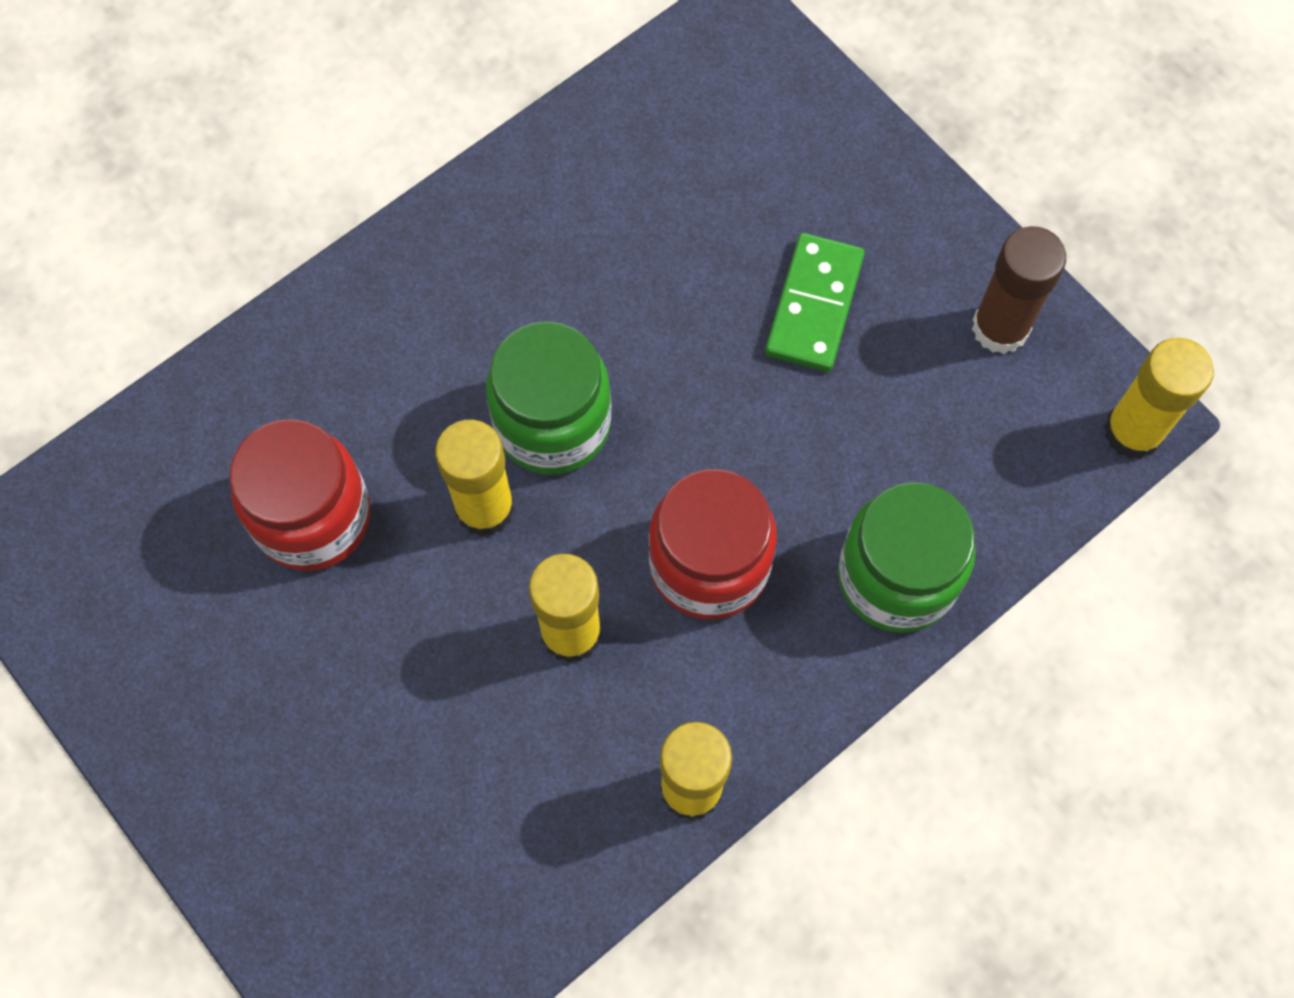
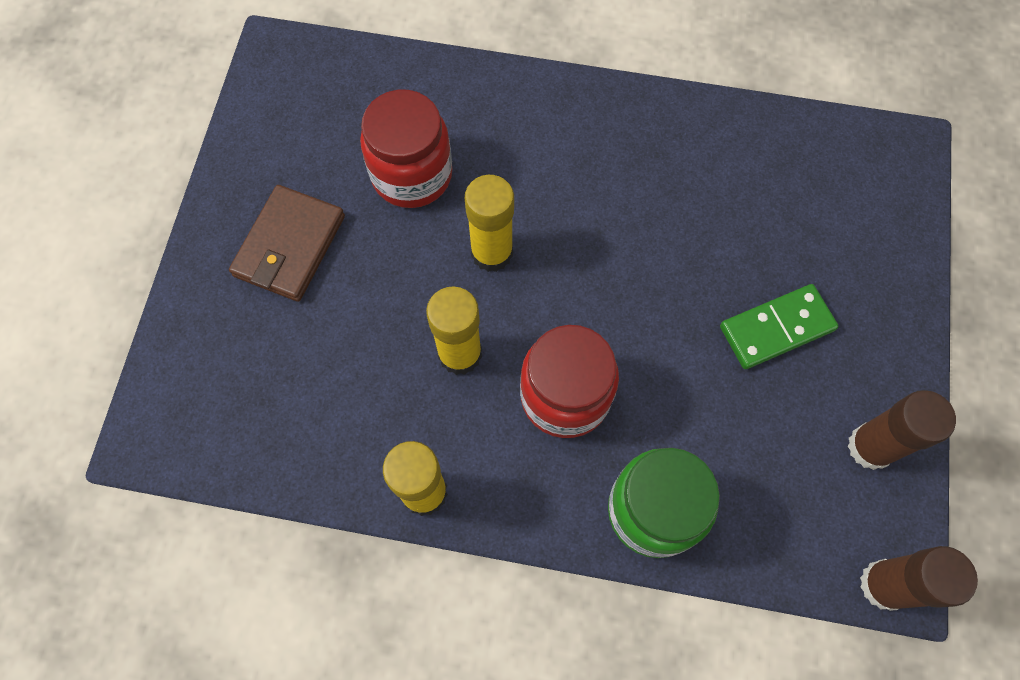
camera: 50 degrees right, 0 degrees up
(278, 717) = (290, 246): none -> brown wallet
(552, 423) = (571, 247): green jar -> none
(1133, 432) = (884, 585): yellow glue stick -> brown glue stick

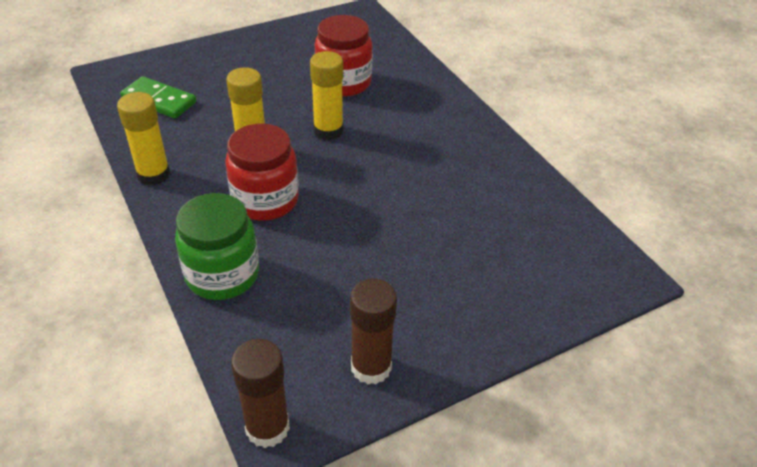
camera: 50 degrees right, 25 degrees down
(290, 246) = (256, 65): brown wallet -> none
(776, 328) = (411, 273): green domino -> green domino (159, 100)

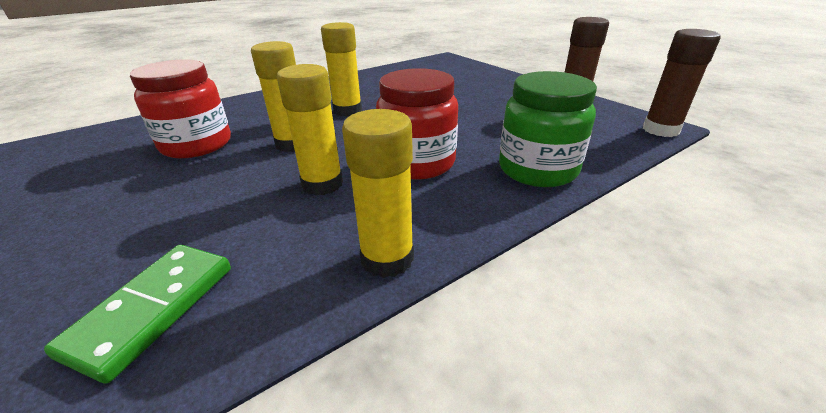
camera: 95 degrees left, 10 degrees down
(400, 162) = (347, 111): none -> yellow glue stick

